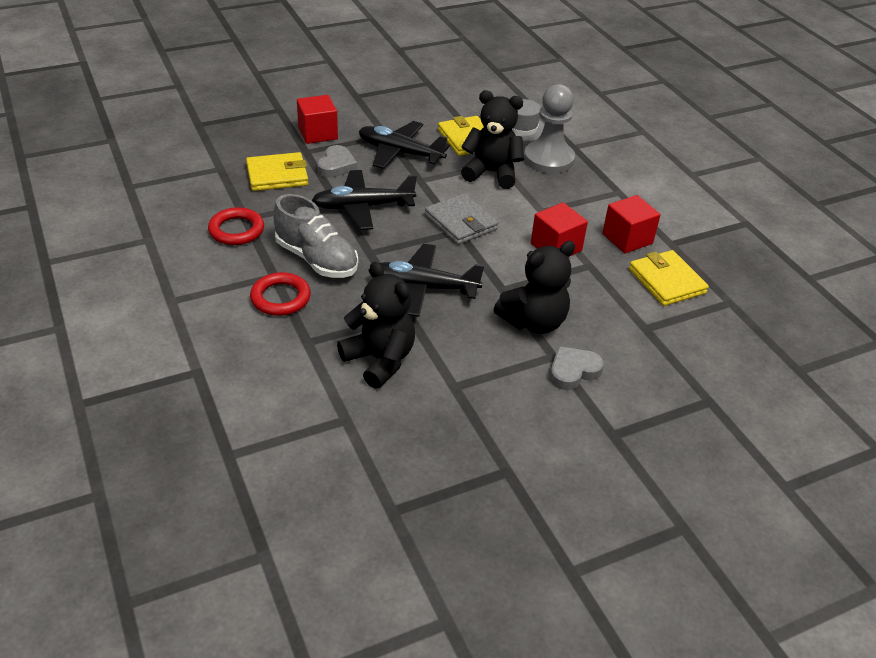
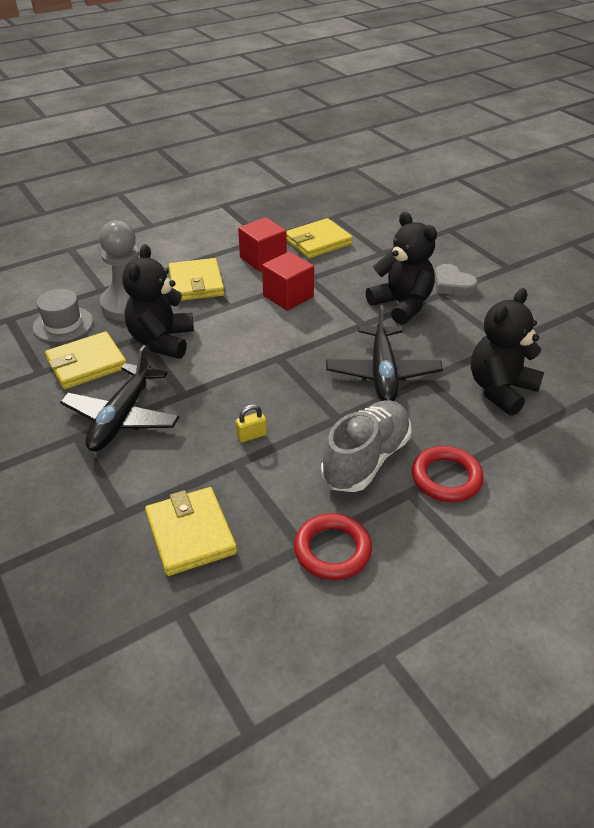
camera: 95 degrees left, 0 degrees up
(318, 133) = (71, 508): red cube -> none
(336, 165) = (158, 474): grey heart -> none
(362, 207) = (251, 435): black plane -> yellow padlock
(461, 222) = (263, 356): grey wallet -> none
(581, 195) = (196, 283): none -> yellow wallet

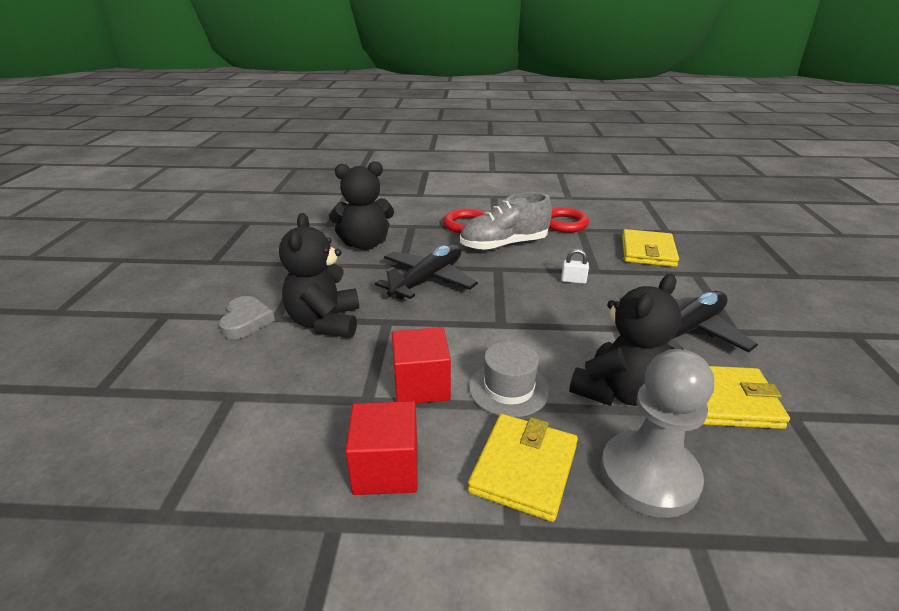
camera: 145 degrees left, 10 degrees down
(63, 324) = (768, 484): grey hat -> grey hat (508, 389)
(251, 435) = (573, 280): yellow padlock -> white padlock
(318, 242) = (271, 462): yellow wallet -> none

